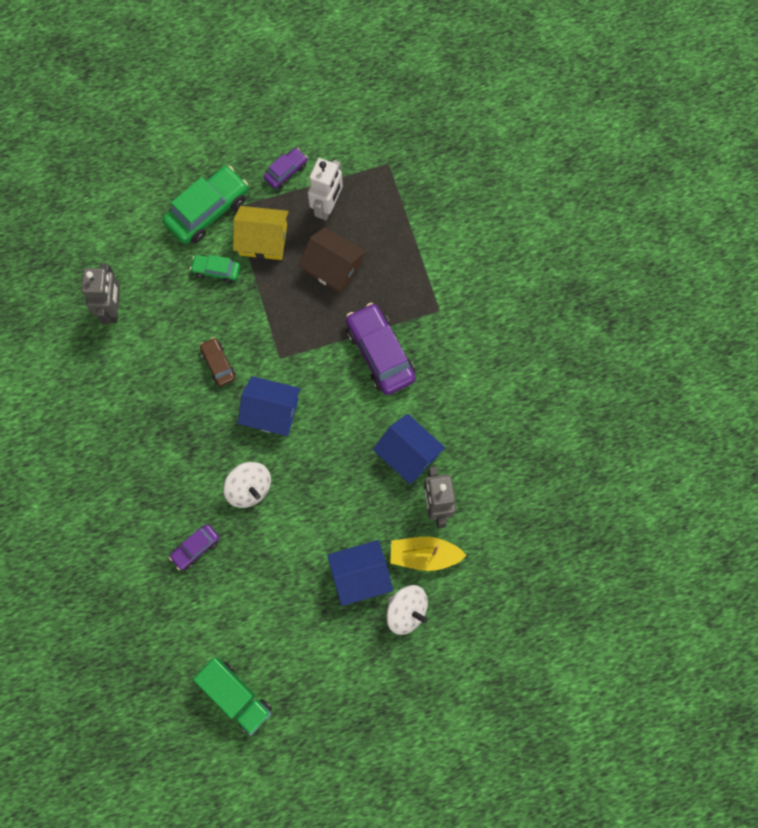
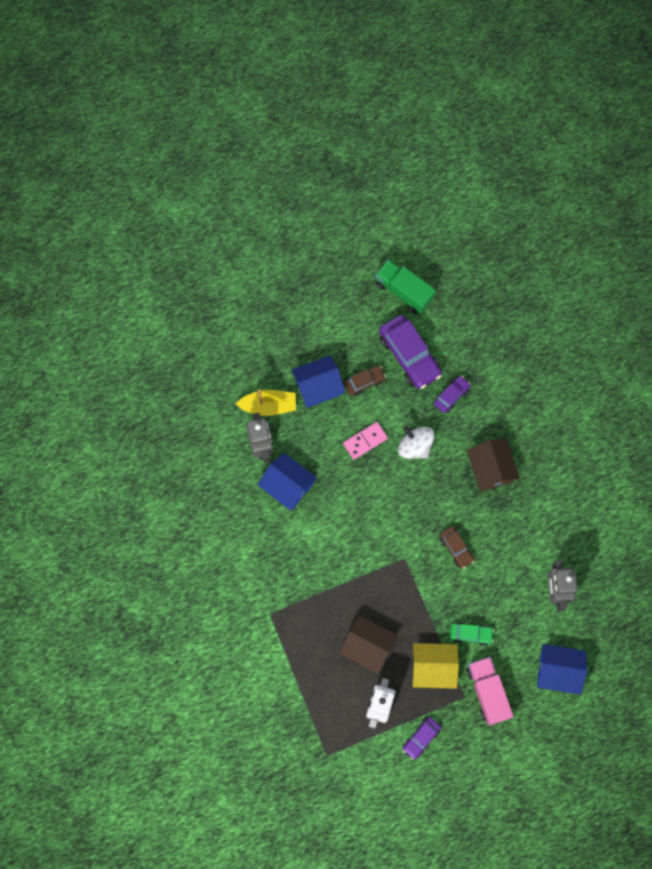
camera: 175 degrees right, 0 degrees up
(162, 453) = (490, 469): none -> brown house
(208, 210) = (487, 692): green car -> pink truck
(271, 412) = (405, 511): blue house -> blue house (558, 671)
(302, 575) = (364, 382): none -> brown car
(309, 500) = (365, 441): none -> pink domino
(380, 353) = (318, 570): purple car -> purple car (409, 355)
(406, 611) = (279, 363): white spinning top -> none

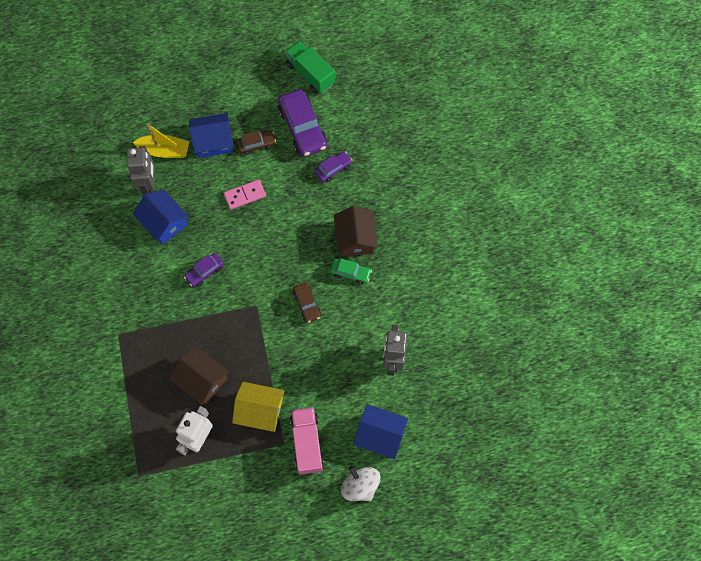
camera: 10 degrees right, 5 degrees down
(415, 446) = (289, 207): white spinning top -> white spinning top (360, 486)
(421, 738) = (233, 476): purple car -> purple car (205, 272)
(471, 634) = (303, 385): green car -> green car (350, 273)

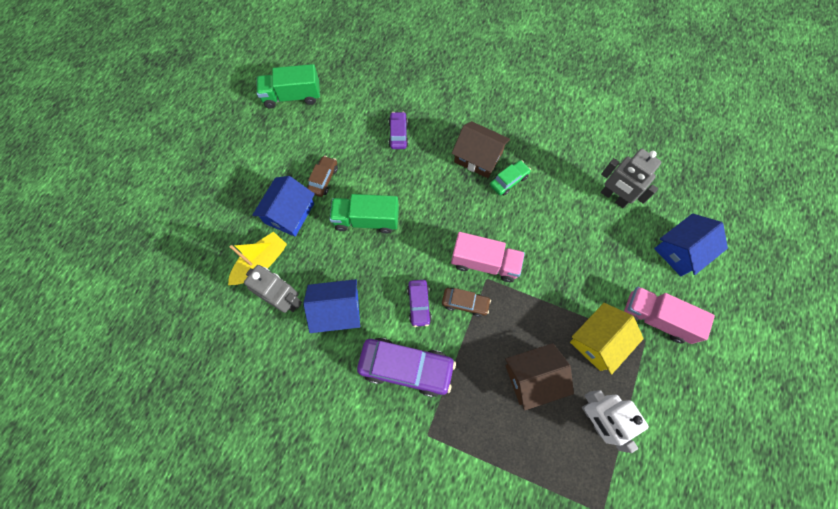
camera: 55 degrees left, 0 degrees up
(245, 195) = (366, 220): pink domino -> green truck
(268, 296) = (484, 263): none -> pink truck
(303, 128) = (339, 133): purple car -> purple car (406, 367)
(307, 304) = (515, 234): brown car -> brown car (465, 303)
(360, 486) = (723, 297): white spinning top -> none

